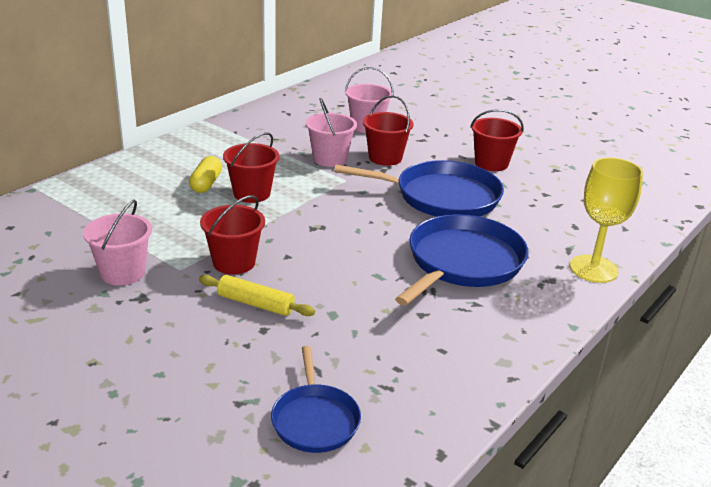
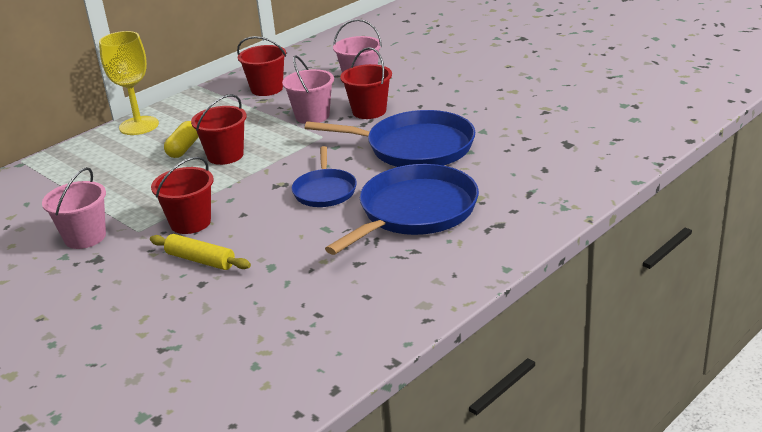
camera: 10 degrees right, 0 degrees up
(315, 420) = (226, 362): blue pan -> blue pan (325, 191)
(491, 163) = (478, 110): red bucket -> red bucket (267, 89)
(593, 269) = (548, 211): yellow goblet -> yellow goblet (139, 126)

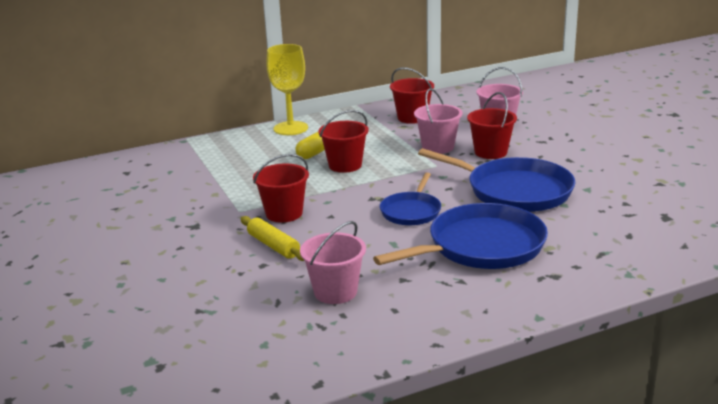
camera: 20 degrees right, 5 degrees down
(85, 237) = (196, 207): pink bucket -> pink bucket (335, 292)

